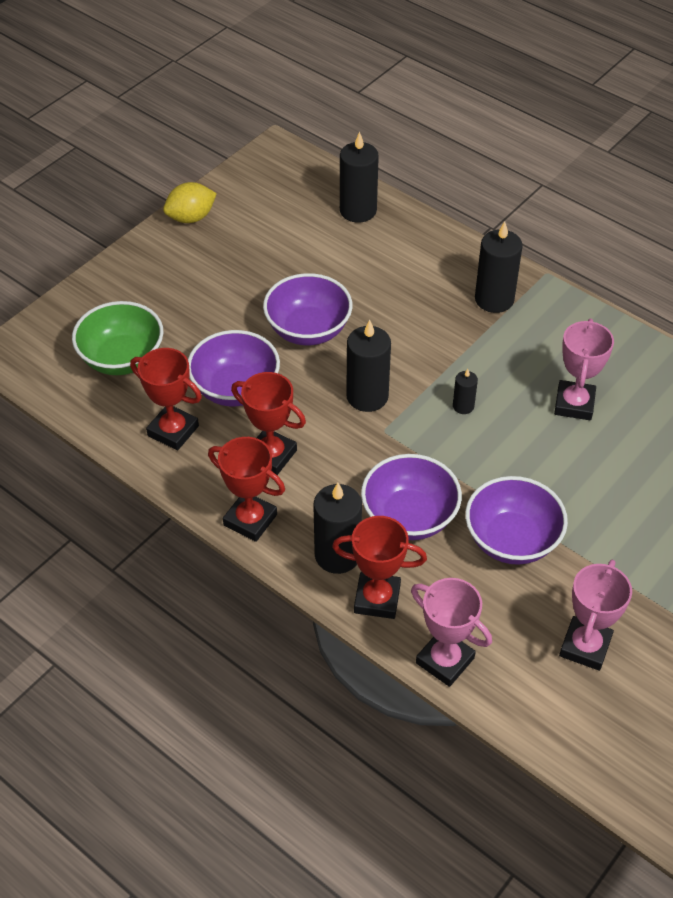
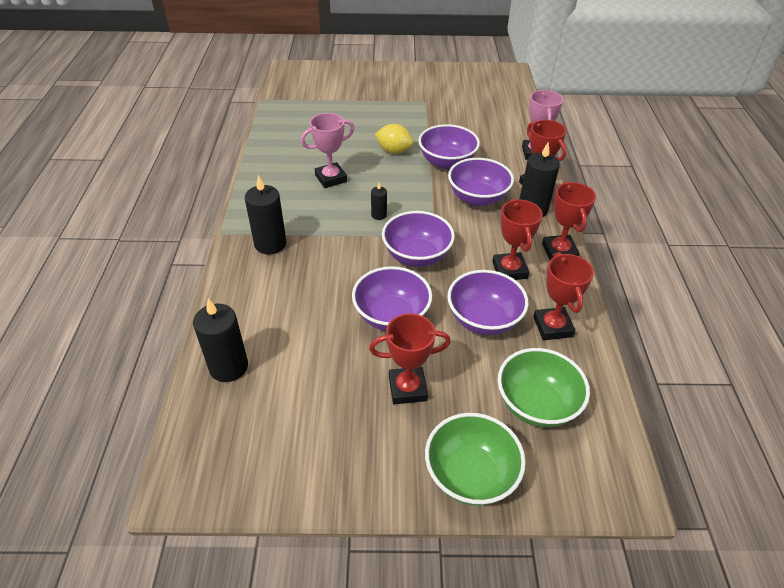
camera: 130 degrees left, 5 degrees down
(120, 283) = (470, 475): none -> green bowl
(191, 217) = (338, 486): yellow lemon -> yellow lemon (394, 151)
(224, 295) = (407, 388): none -> red trophy
(367, 396) = (416, 255): black candle -> purple bowl
(585, 646) = (474, 123): pink trophy -> none

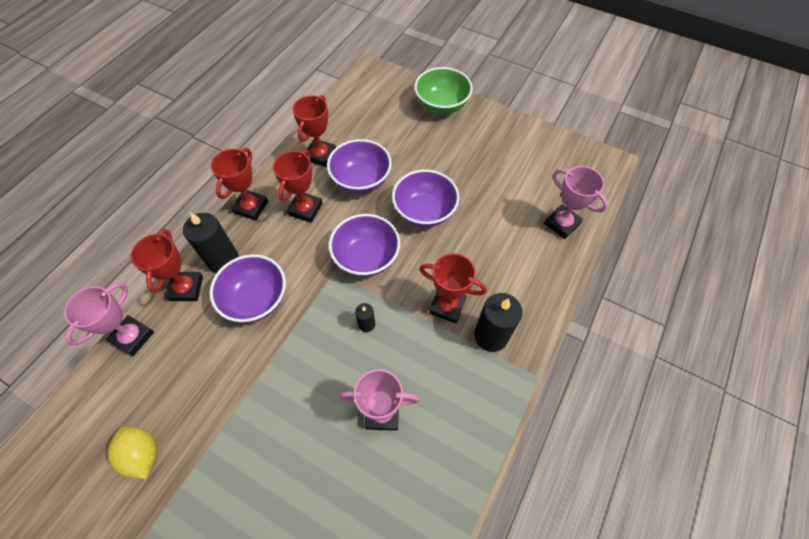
camera: 150 degrees left, 15 degrees up
(228, 367) = (561, 224): black candle -> pink trophy
(394, 151) = (277, 430): yellow lemon -> yellow lemon (143, 454)
(407, 388) = (446, 159): red trophy -> red trophy (447, 306)
(447, 162) = (236, 373): purple bowl -> none
(536, 404) = (376, 119): green bowl -> none

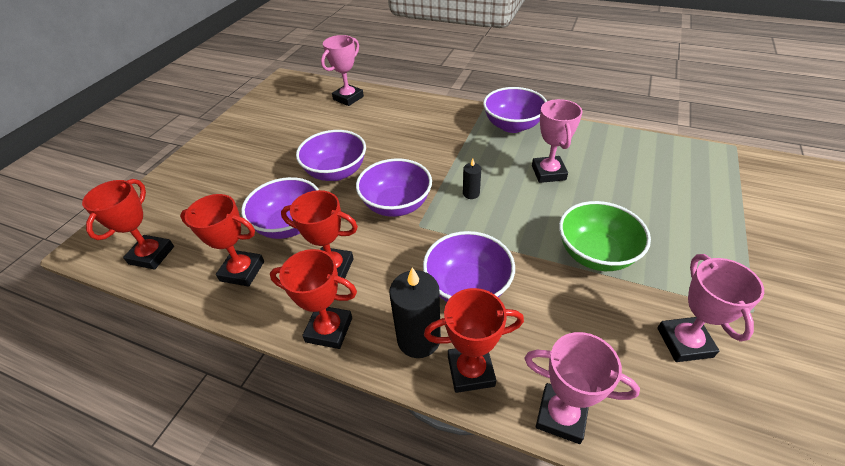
camera: 95 degrees left, 15 degrees down
(143, 454) = (684, 342): yellow lemon -> pink trophy
(441, 105) = (182, 175): green bowl -> green bowl (595, 254)
(447, 306) = (439, 148): red trophy -> red trophy (152, 255)
(482, 398) = (512, 125): none -> purple bowl
(491, 336) = (460, 125): black candle -> none

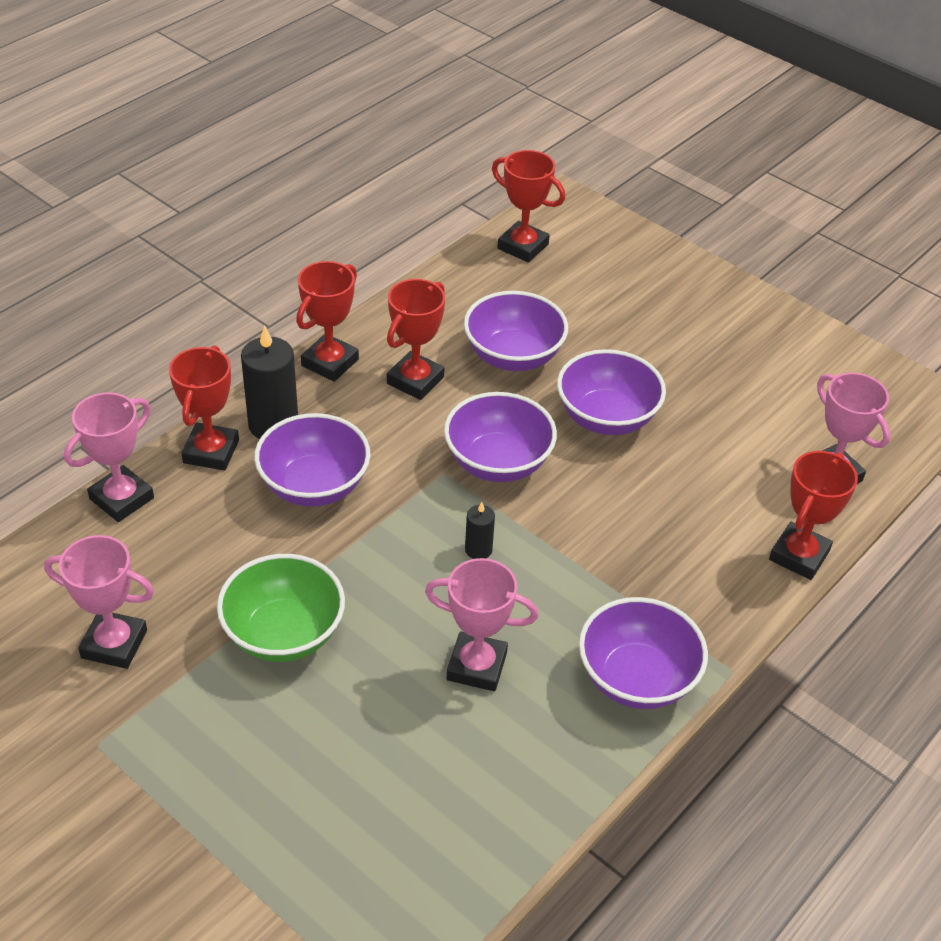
camera: 105 degrees right, 0 degrees up
(242, 271) = (455, 310): red trophy -> red trophy (799, 555)

